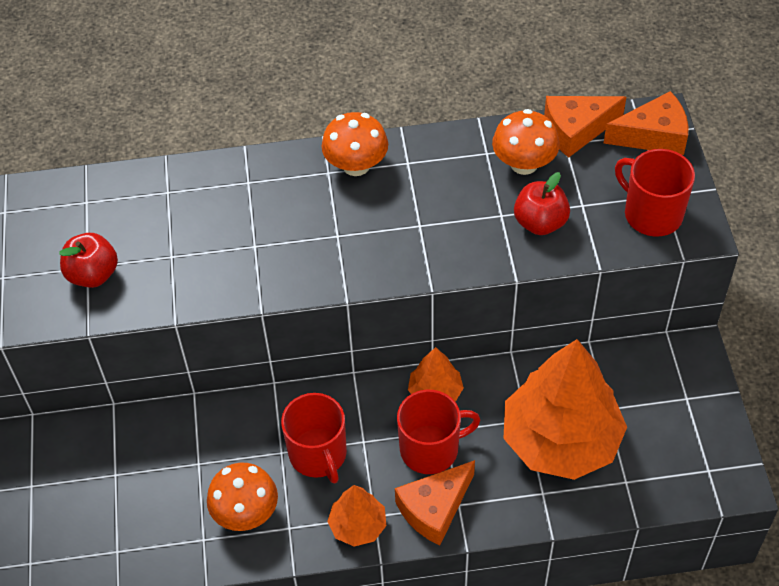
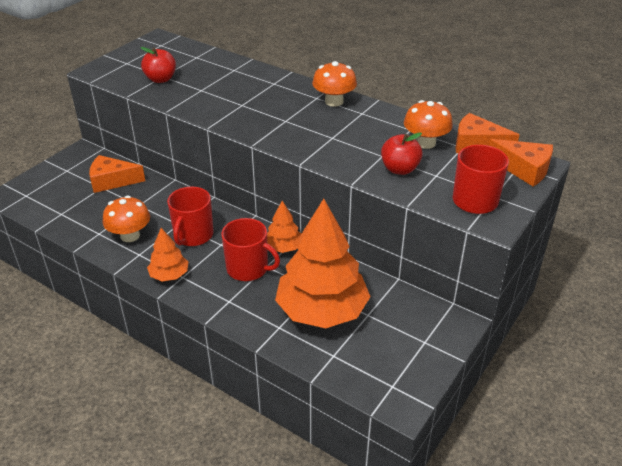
camera: 40 degrees right, 15 degrees down
(434, 508) = (214, 294): orange cheese -> orange cheese (112, 181)

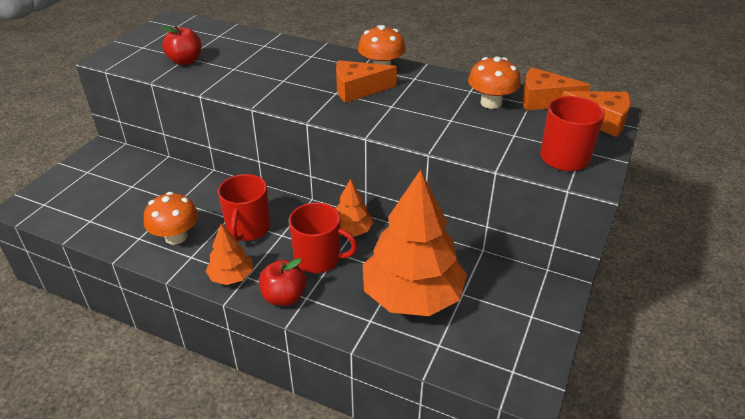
camera: 10 degrees left, 0 degrees up
(112, 181) = (142, 178): orange cheese -> orange cheese (358, 89)
(400, 169) = (474, 132): red apple -> red apple (284, 297)

